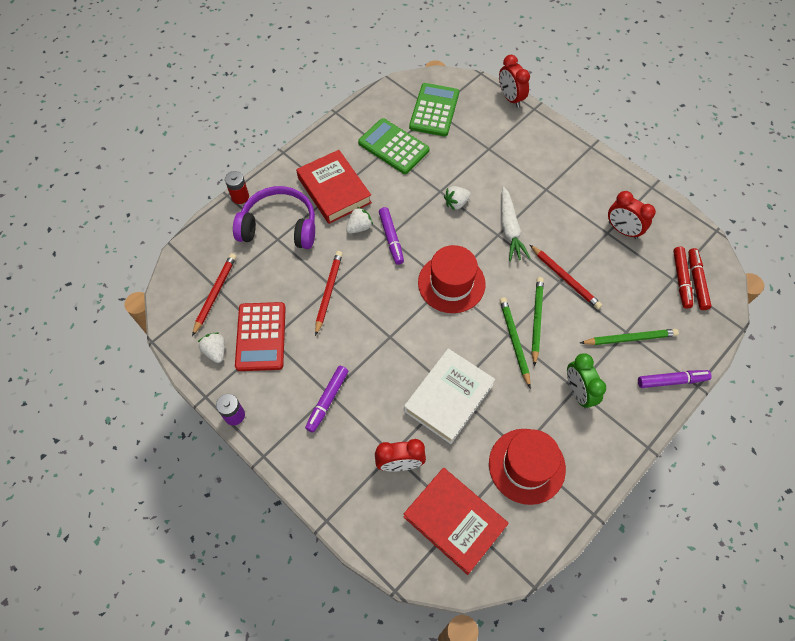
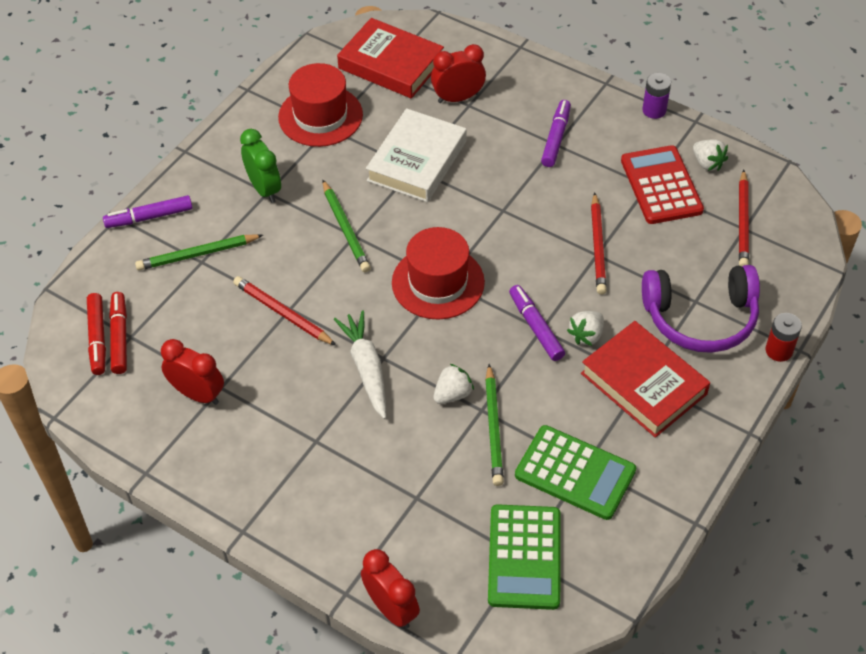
camera: 170 degrees right, 10 degrees down
(536, 320) = (319, 257): green pencil -> green pencil (494, 428)

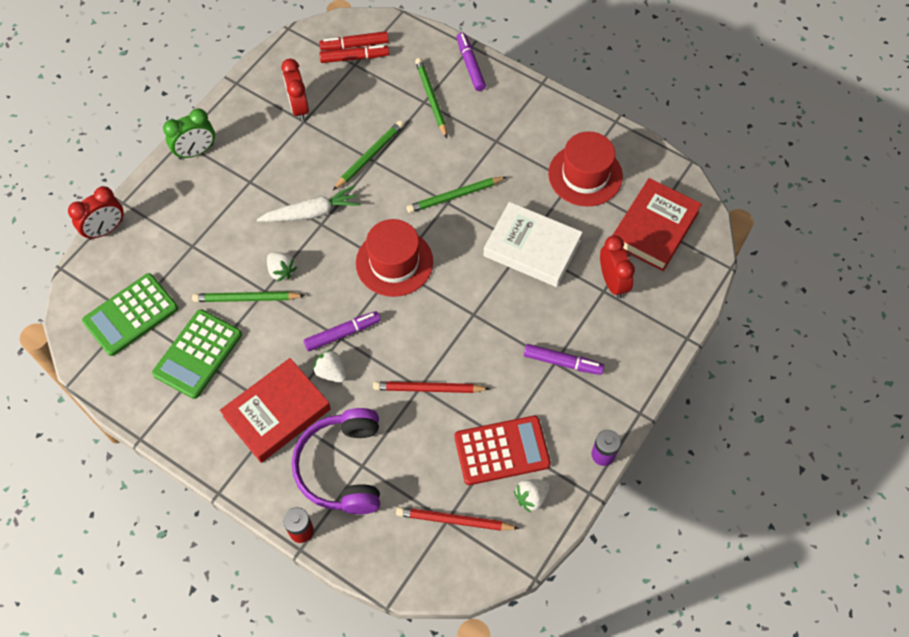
camera: 90 degrees right, 10 degrees up
(198, 394) = (299, 108): red clock -> red clock turned 135 degrees clockwise
(264, 189) = (499, 138): green clock -> green clock (196, 152)
(282, 313) = (369, 156): red pencil -> green pencil
(524, 557) = (131, 315): green calculator -> green calculator turned 45 degrees counterclockwise

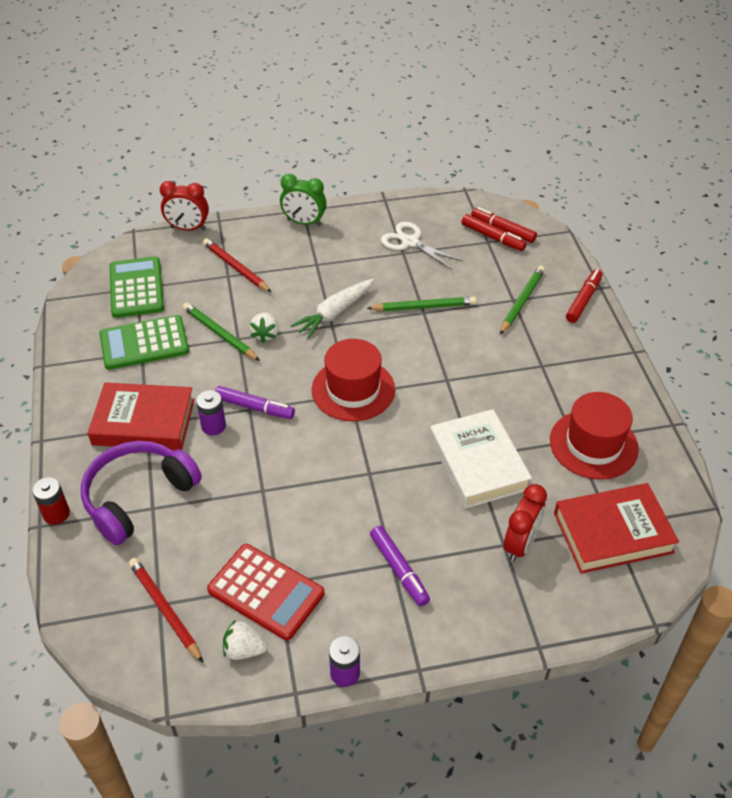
camera: 45 degrees right, 15 degrees down
(131, 315) = (136, 288): green calculator -> green calculator turned 75 degrees clockwise
(299, 108) = (410, 242): red clock -> white scissors
(312, 212) = (334, 313): white carrot -> white carrot turned 105 degrees clockwise
(331, 372) = (213, 426): white strawberry -> purple battery
(428, 389) = (267, 497): red pencil -> red pencil (236, 267)
(454, 196) = (458, 379): green pencil -> none
(470, 65) = (583, 300): purple marker -> red marker

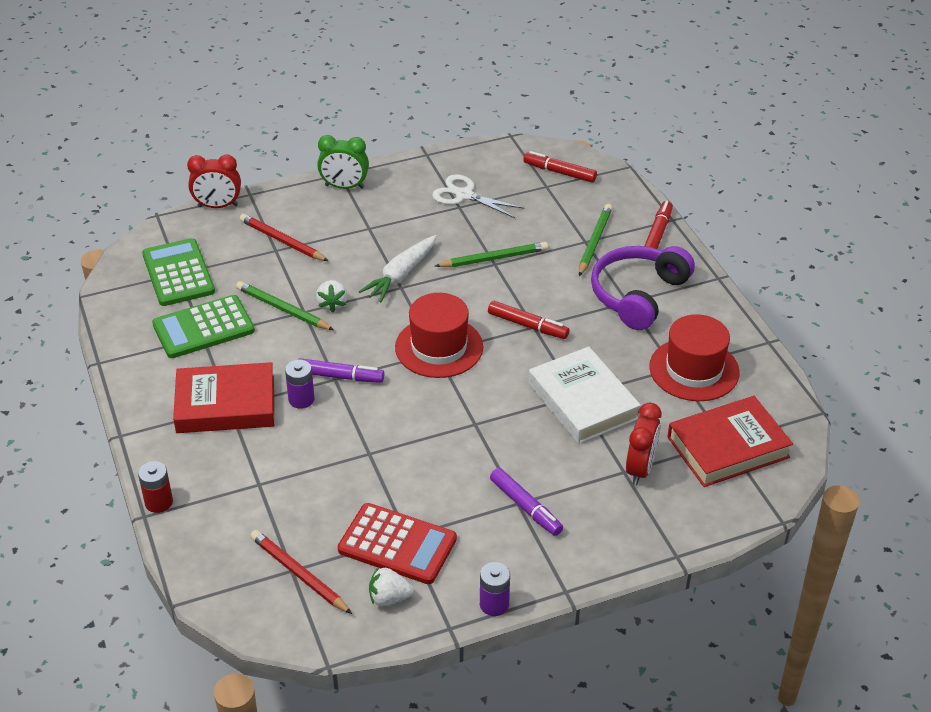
camera: 10 degrees left, 5 degrees down
(138, 497) = (241, 476): purple headphones -> purple headphones (638, 295)
(492, 237) = (550, 181): red marker -> red marker (528, 325)

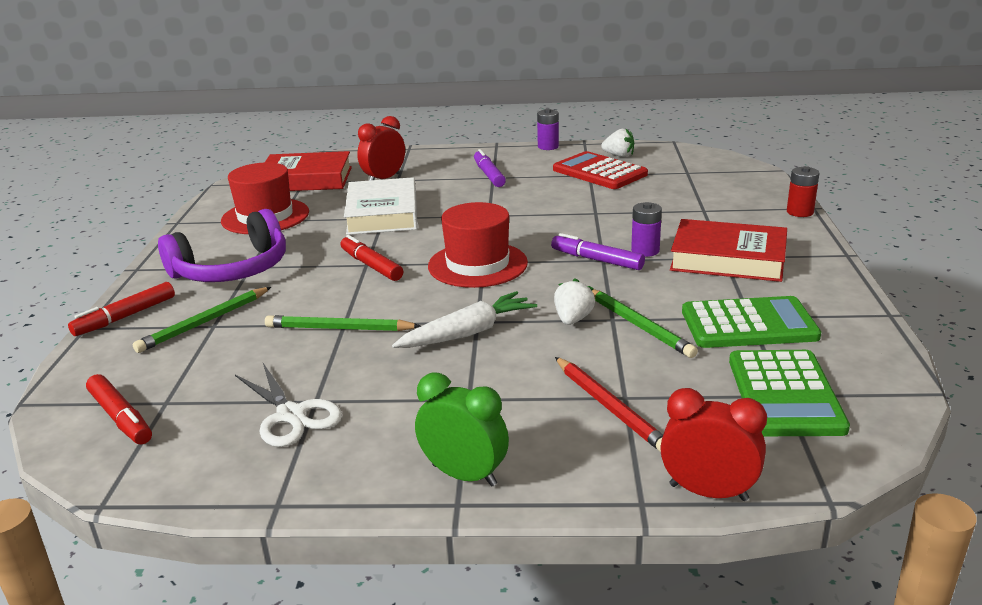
camera: 155 degrees left, 15 degrees down
(299, 574) = (682, 170): red pencil -> none

